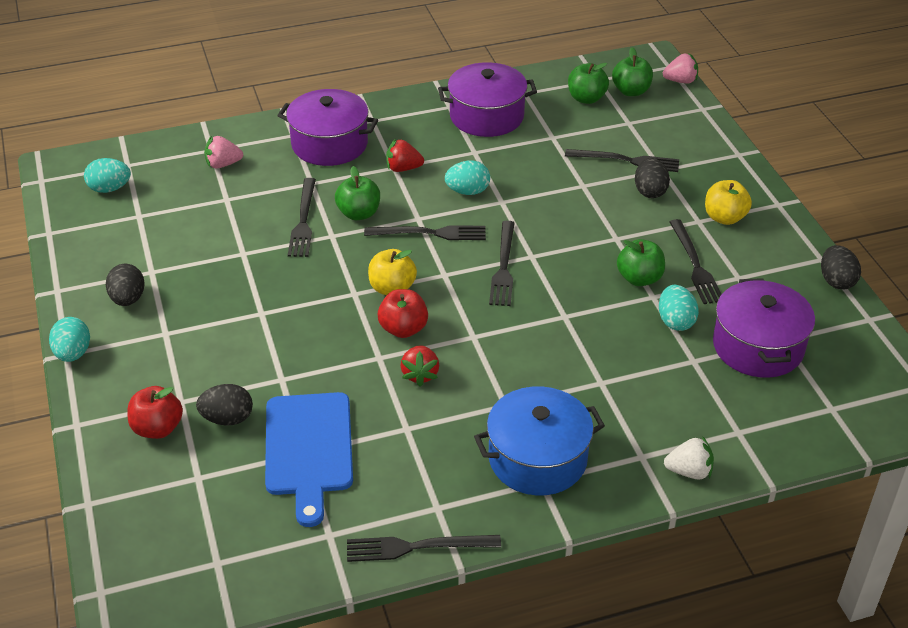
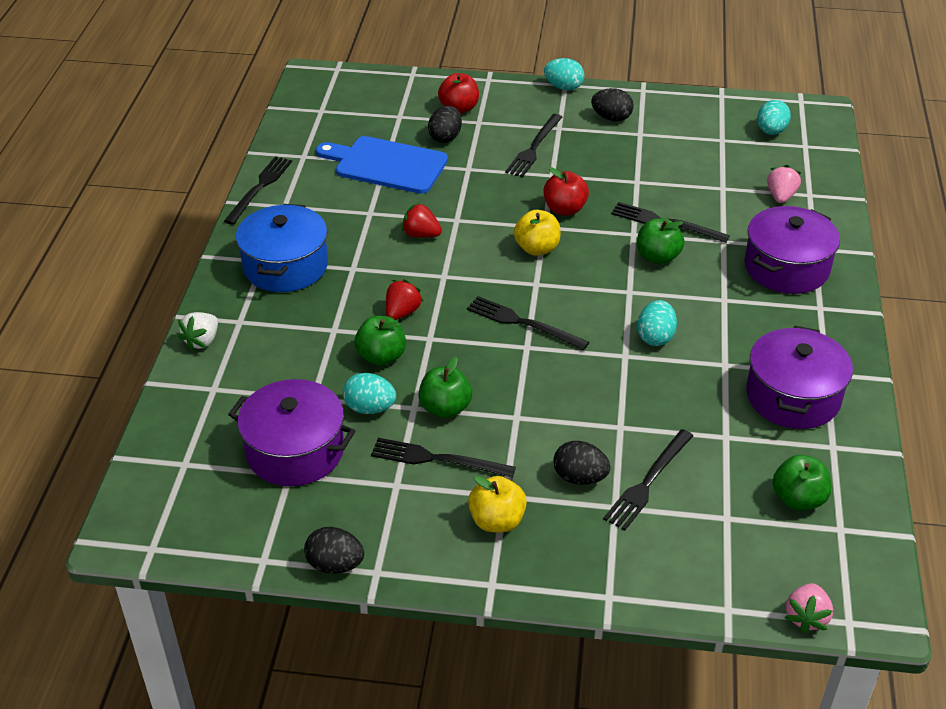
camera: 115 degrees right, 0 degrees up
(403, 168) = (718, 305): red strawberry -> red strawberry (402, 312)
(403, 329) = (480, 241): red apple -> red apple (564, 209)
(429, 233) = (601, 292): black fork -> black fork (534, 147)
(631, 91) = (799, 551): green apple -> green apple (381, 356)

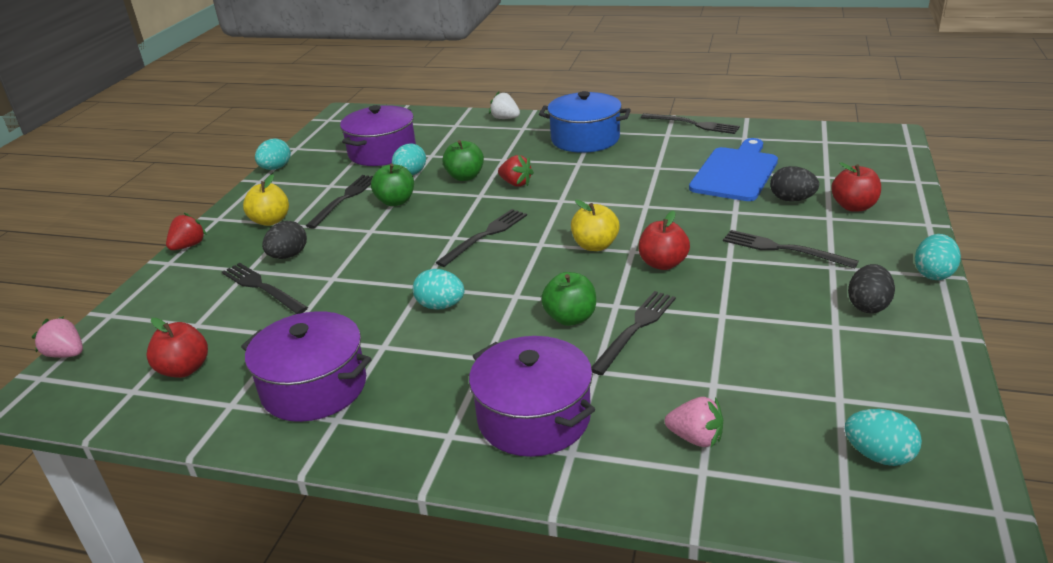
camera: 100 degrees right, 10 degrees down
(335, 565) = (276, 168): black egg -> turquoise egg
(421, 235) = (622, 189): red strawberry -> red strawberry (188, 246)
(798, 499) = (184, 369): green apple -> red apple

